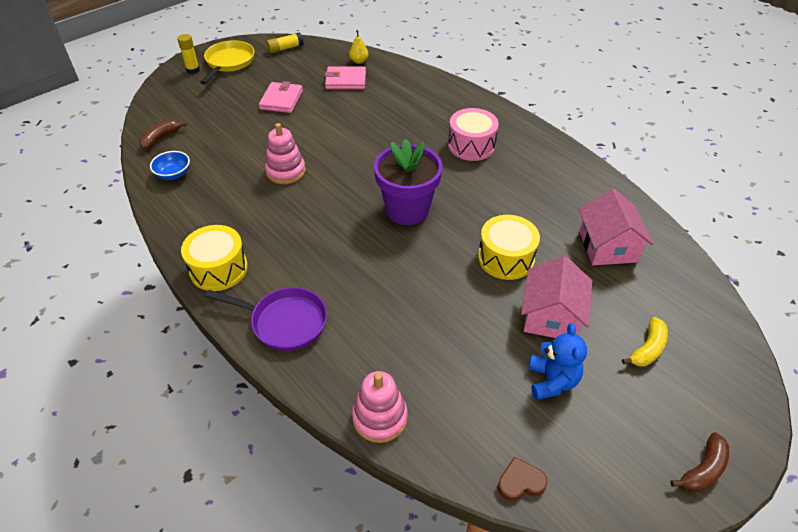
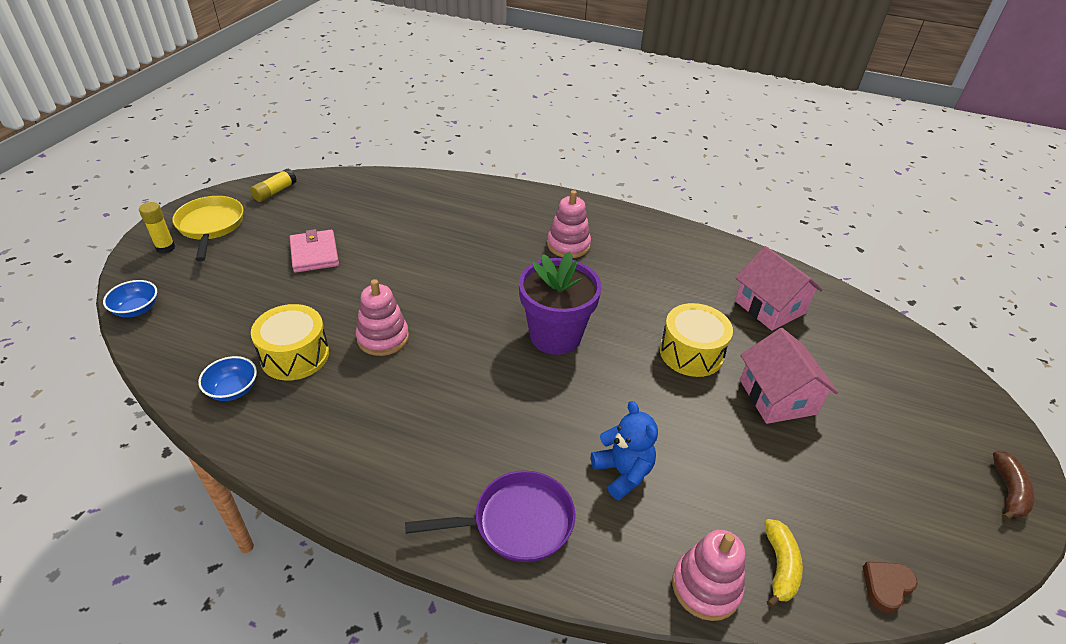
camera: 30 degrees left, 5 degrees down
(152, 106) = (137, 309): none -> blue bowl
(161, 138) = (180, 348): brown banana -> none
(218, 269) = (385, 490): yellow drum -> yellow drum (295, 355)
(345, 80) = (378, 211): pink wallet -> none
(359, 61) = (377, 185): yellow pear -> none
(471, 145) = (568, 245): pink drum -> pink stacking toy
(552, 381) = (829, 464): blue teddy bear -> blue teddy bear (623, 473)
(647, 349) = (878, 394): yellow banana -> yellow banana (779, 566)

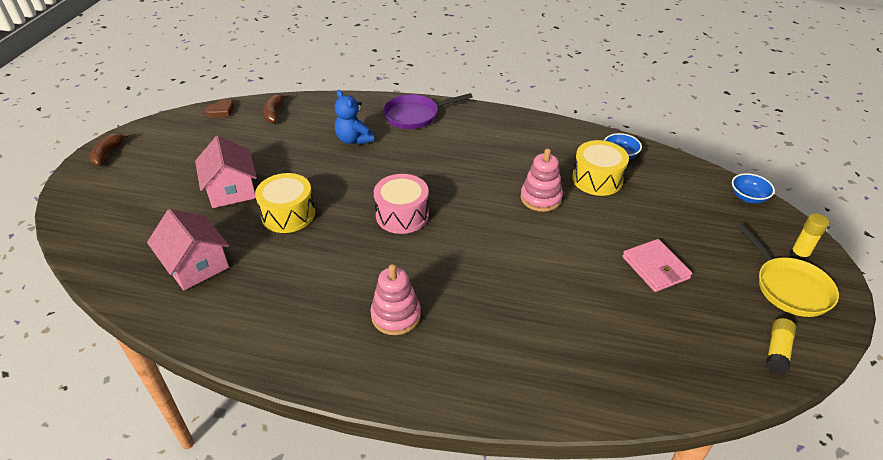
camera: 175 degrees right, 0 degrees up
(555, 336) = (402, 215): purple flower pot -> pink drum
(706, 587) = (316, 103): pink stacking toy -> none
(779, 566) = (274, 113): yellow banana -> brown banana

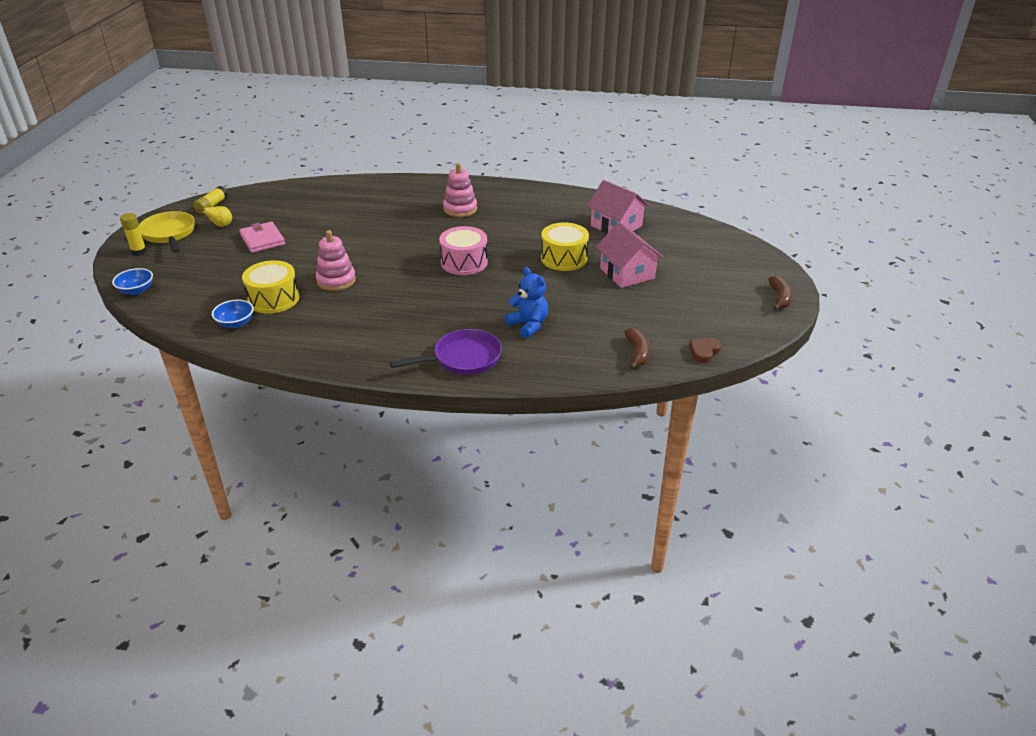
camera: 175 degrees right, 5 degrees down
(729, 300) = (221, 226): none -> yellow pear

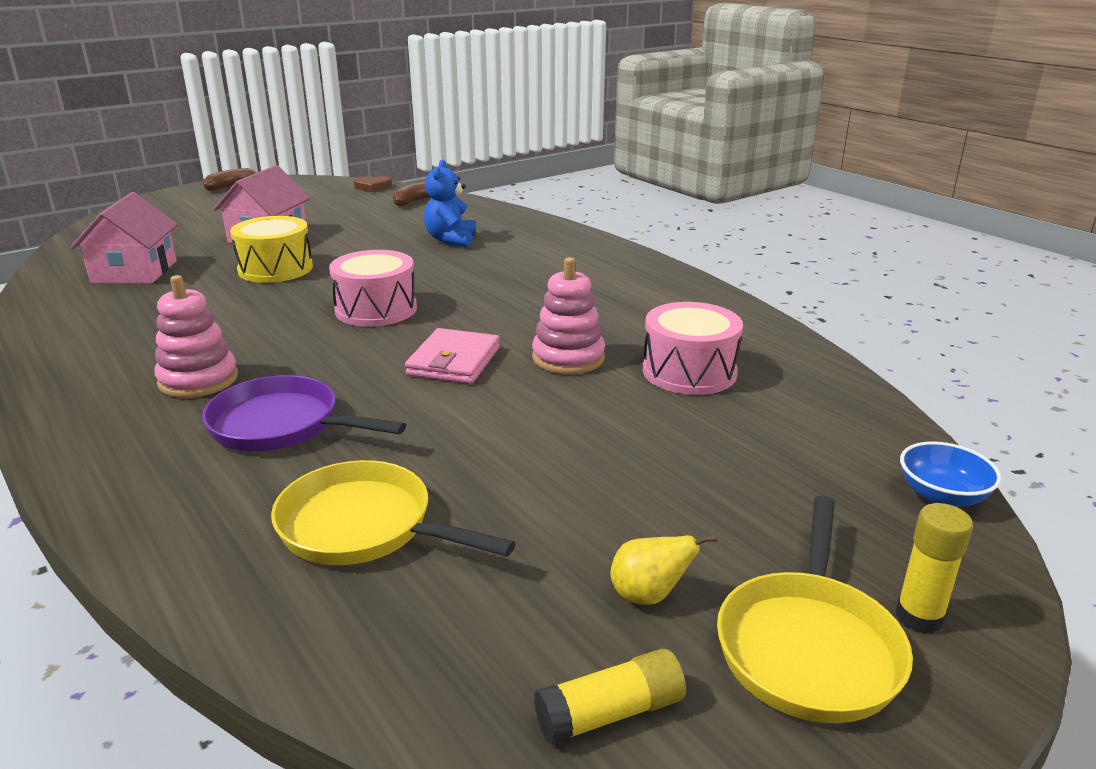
camera: 135 degrees left, 10 degrees down
(235, 323) = (775, 363): blue bowl -> none
(262, 240) = (595, 494): pink wallet -> pink wallet (454, 361)
(273, 299) = (689, 372): yellow drum -> pink drum
(321, 205) = (364, 527): none -> yellow pan
(463, 358) = (556, 243): purple pan -> purple pan (282, 425)

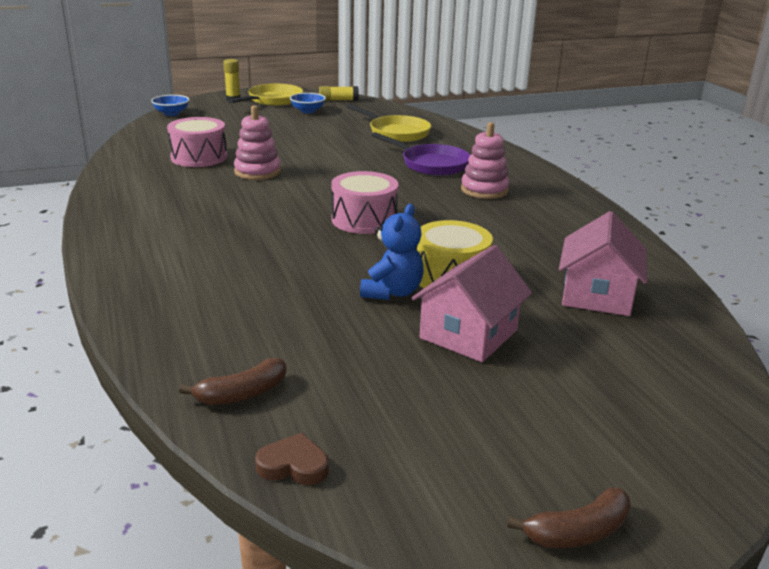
camera: 165 degrees left, 0 degrees up
(451, 240) = (253, 291): blue teddy bear -> blue teddy bear (392, 292)
(454, 361) = (327, 179): pink wallet -> none
(649, 596) = (308, 111): yellow pear -> blue bowl

